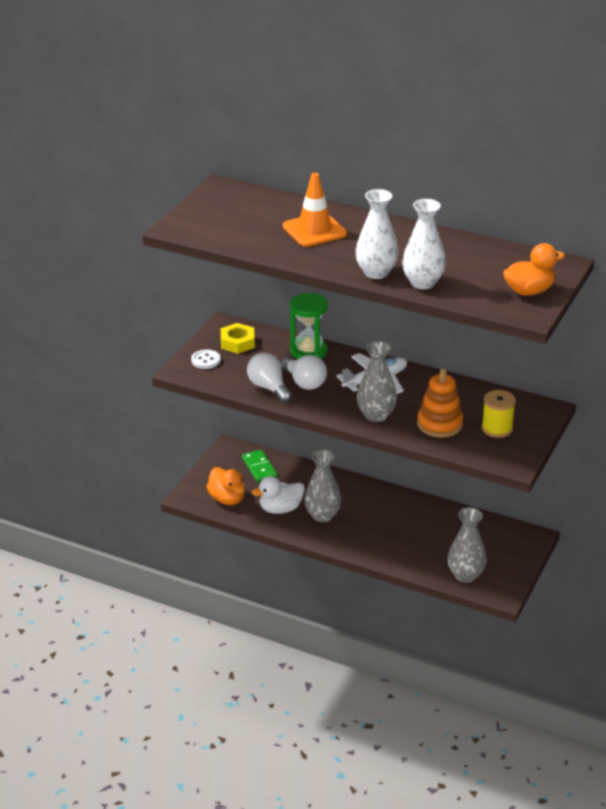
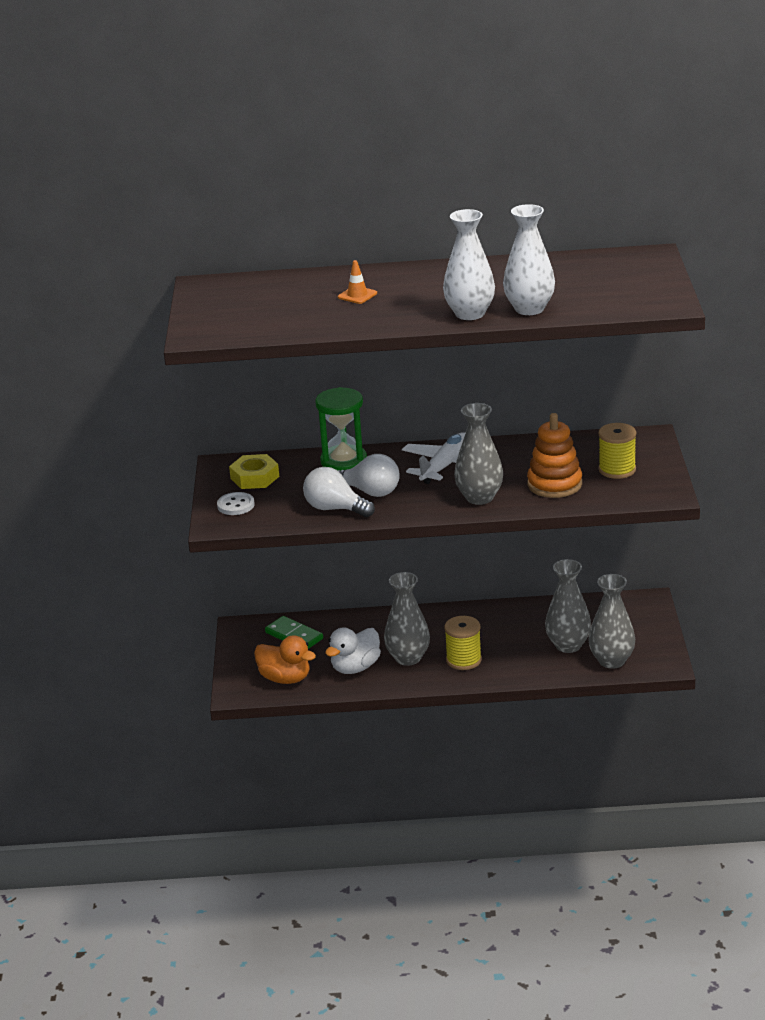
camera: 25 degrees left, 5 degrees down
(314, 230) = (357, 295): orange traffic cone -> orange traffic cone, size x0.49
(360, 532) = (464, 660): none -> yellow spool
(444, 550) = (568, 645): none -> grey vase
(529, 291) = (645, 286): orange duck -> none

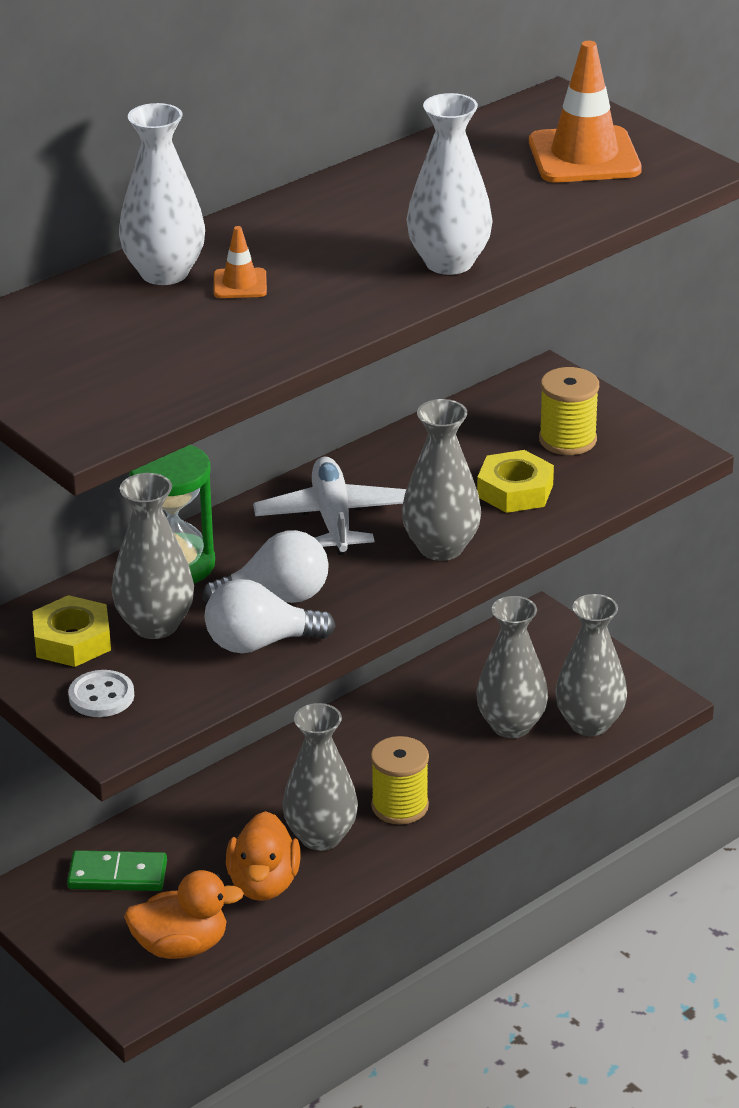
camera: 40 degrees left, 5 degrees up
(299, 484) = (155, 625): none -> grey vase
(355, 668) = (263, 884): white duck -> orange duck
(529, 309) = (519, 230): white vase -> white vase (164, 273)
(554, 484) = (515, 491): orange stacking toy -> yellow nut
(621, 284) = (584, 156): none -> orange traffic cone

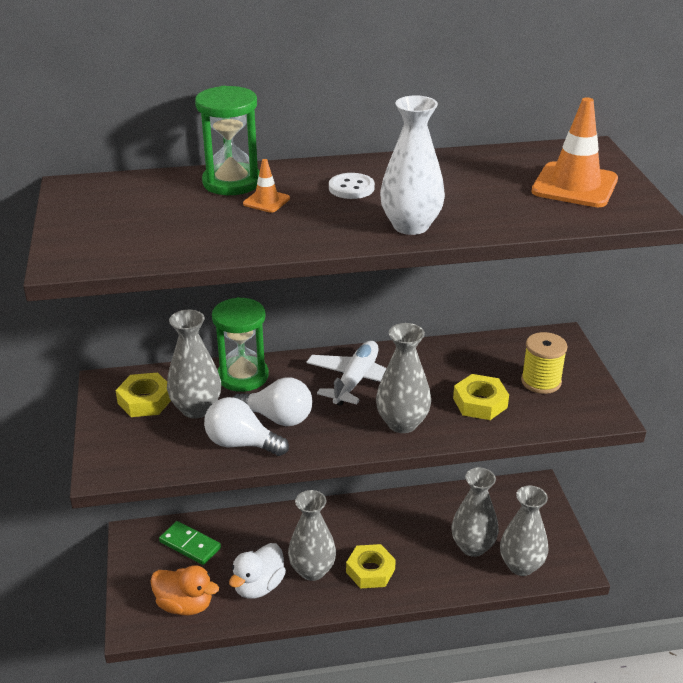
camera: 30 degrees right, 0 degrees up
(101, 696) = (125, 441): white button -> white button (351, 188)
(164, 273) = (232, 182): white vase -> green hourglass
(263, 884) = (258, 586): orange duck -> white duck
(400, 806) = (370, 571): yellow spool -> yellow nut

